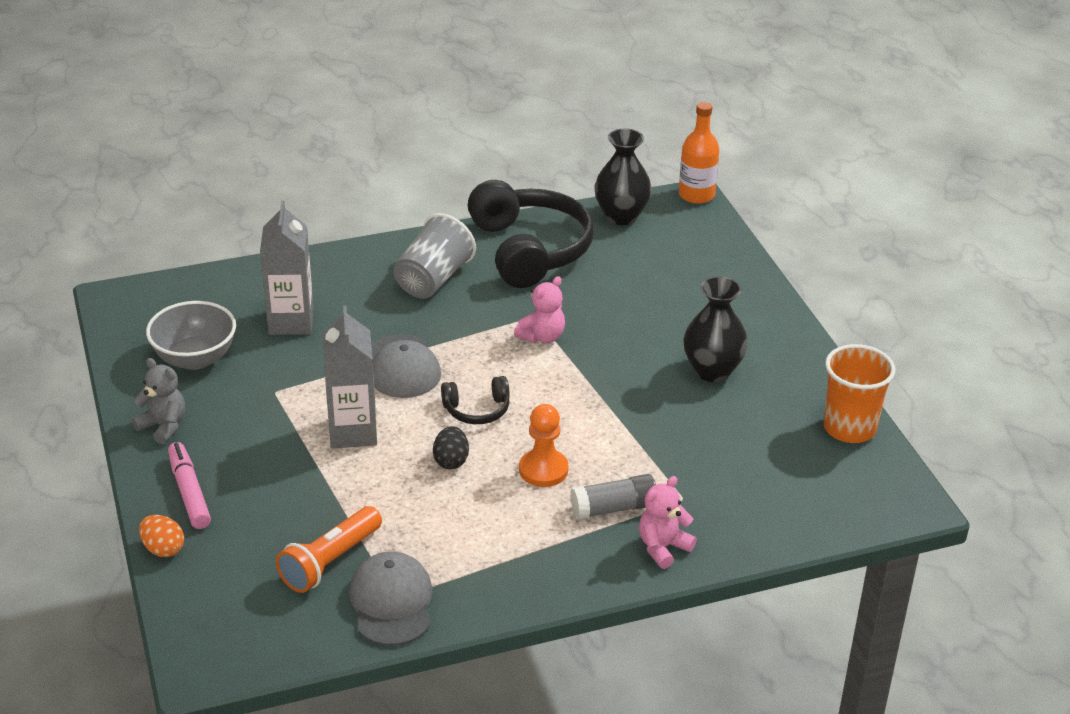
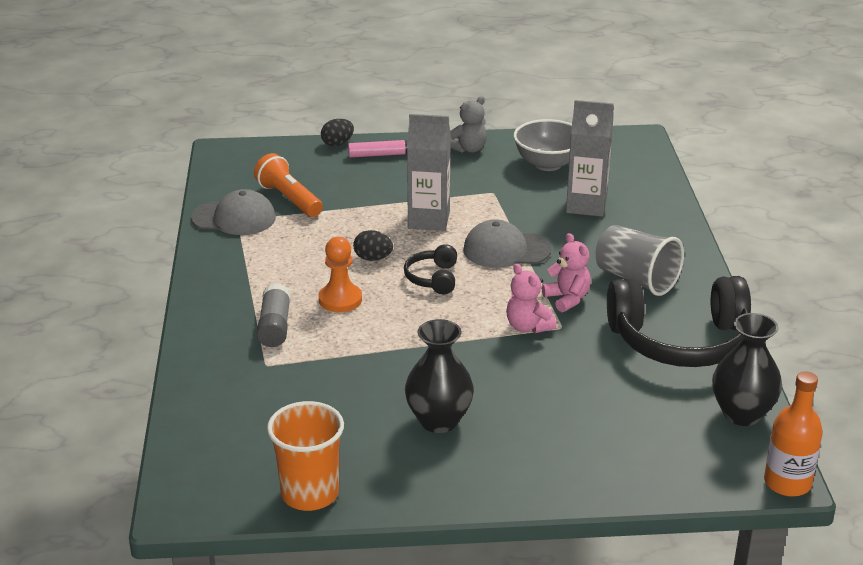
camera: 105 degrees right, 5 degrees down
(163, 549) = (337, 144): orange egg -> black egg
(663, 547) = (214, 343): pink teddy bear -> pink teddy bear (567, 299)

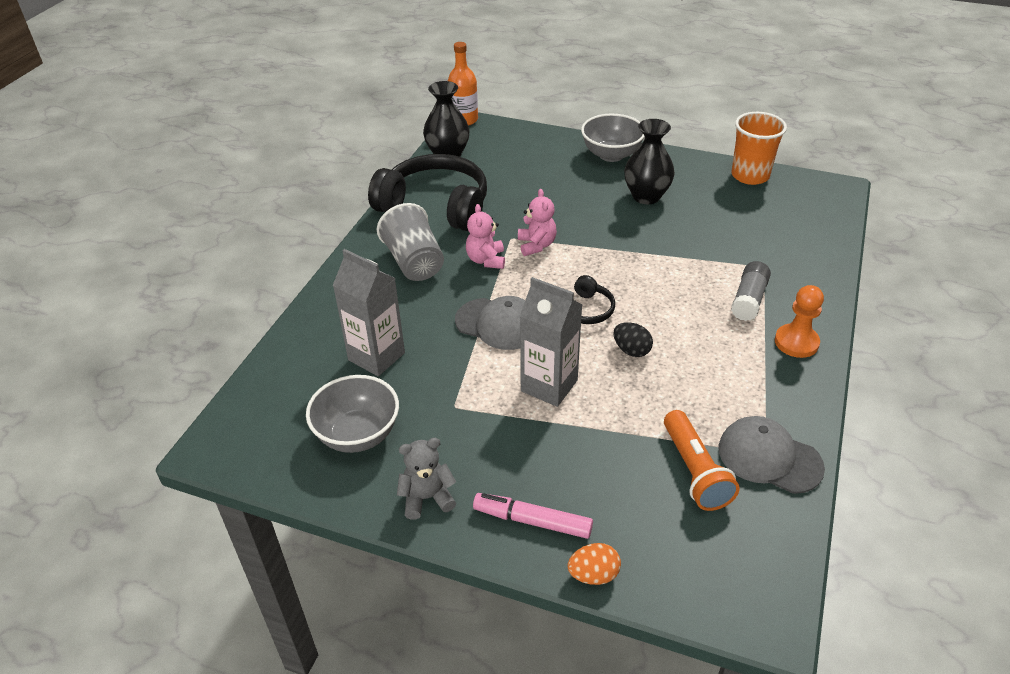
camera: 155 degrees left, 10 degrees up
(337, 144) = (593, 575): black egg -> orange egg
(340, 299) = (681, 311): orange pawn -> orange pawn (796, 342)
(524, 477) = (611, 155): none -> grey bowl

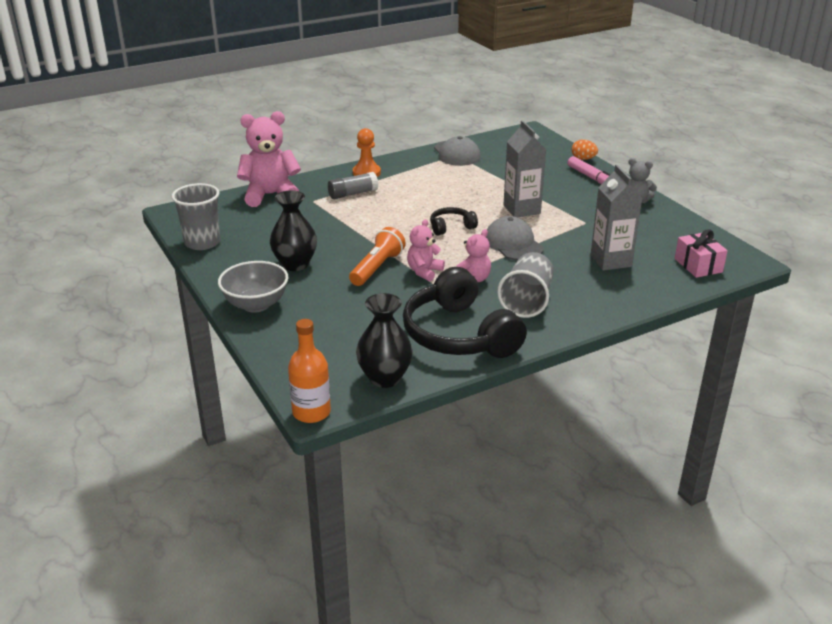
camera: 140 degrees left, 10 degrees down
(274, 404) = (698, 265): none -> pink gift
(358, 435) = (654, 234): grey bowl -> none
(631, 350) = (455, 203): black egg -> none
(694, 471) = (496, 162): orange flashlight -> orange flashlight (377, 268)
(750, 175) = (202, 242): orange cup -> grey cup
(812, 251) = (270, 195): none -> pink teddy bear

